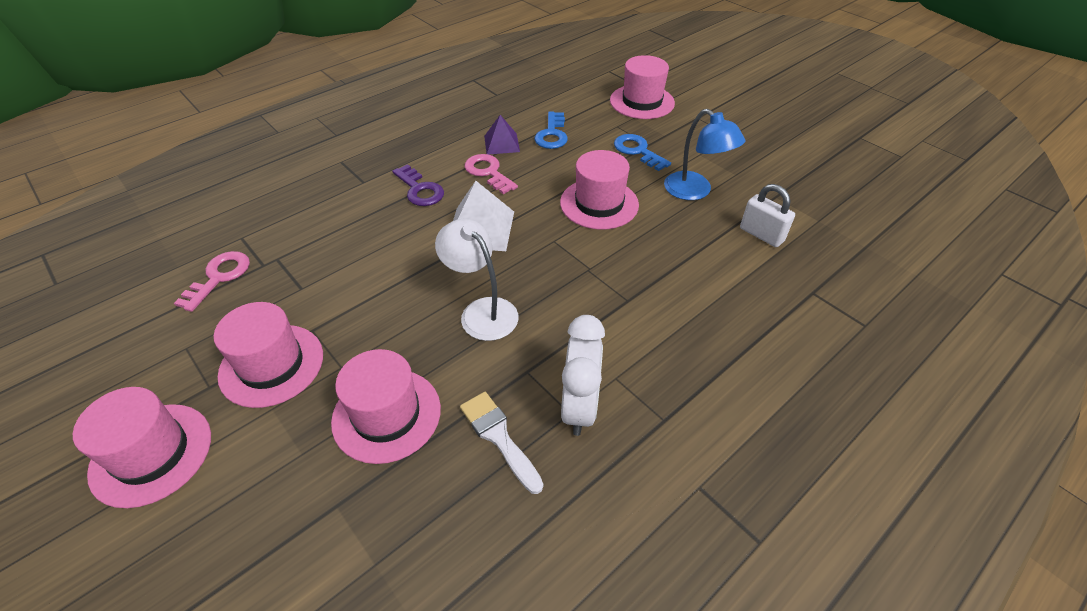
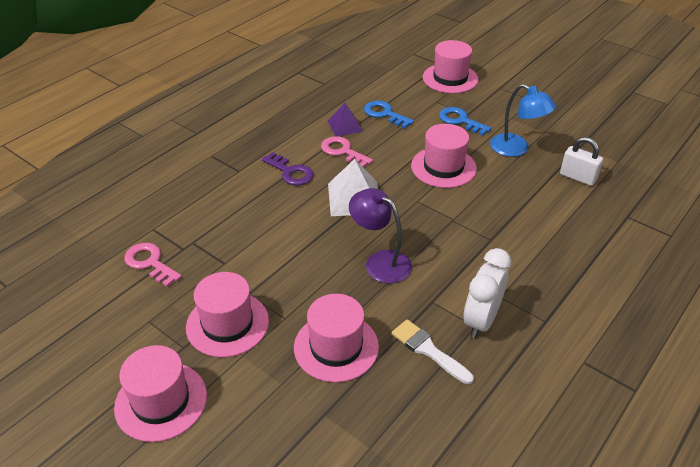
camera: 10 degrees left, 5 degrees down
(219, 277) = (150, 263): pink key -> pink key turned 60 degrees counterclockwise
(482, 311) = (380, 262): white lamp -> purple lamp
(552, 134) = (384, 114): blue key -> blue key turned 135 degrees clockwise
(580, 407) = (481, 320): white clock -> white clock turned 150 degrees counterclockwise

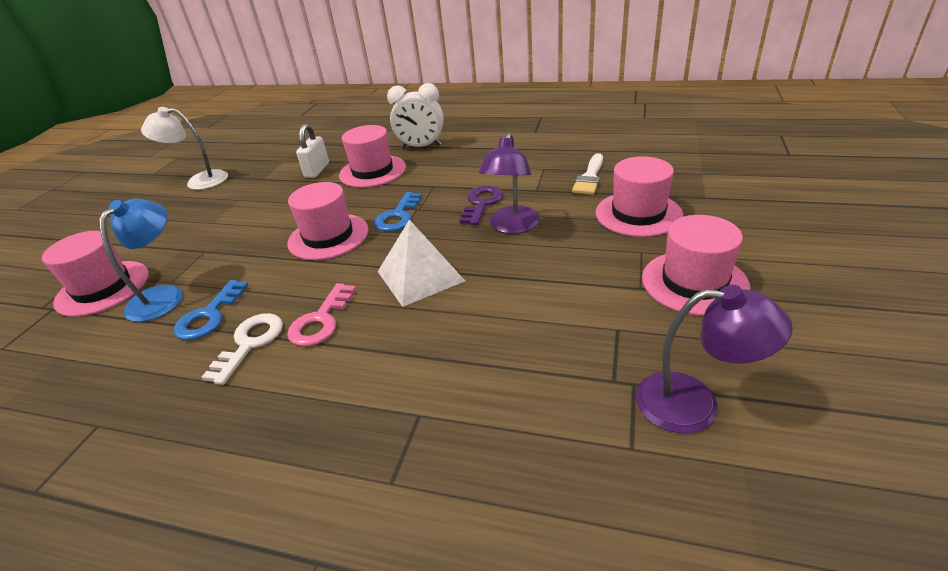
camera: 110 degrees left, 5 degrees down
(150, 263) = (694, 404): pink key -> purple lamp
(161, 401) = (828, 279): pink hat -> pink hat (372, 171)
(290, 172) = (394, 351): purple key -> purple key (481, 203)
(345, 126) = (250, 343): purple pyramid -> white key
(460, 121) = (222, 251): blue key -> blue key (398, 216)
(481, 320) = (536, 167): white clock -> white clock (421, 147)
(516, 149) = (277, 206): blue lamp -> blue lamp (164, 295)
(598, 114) = (199, 181): none -> white lamp

